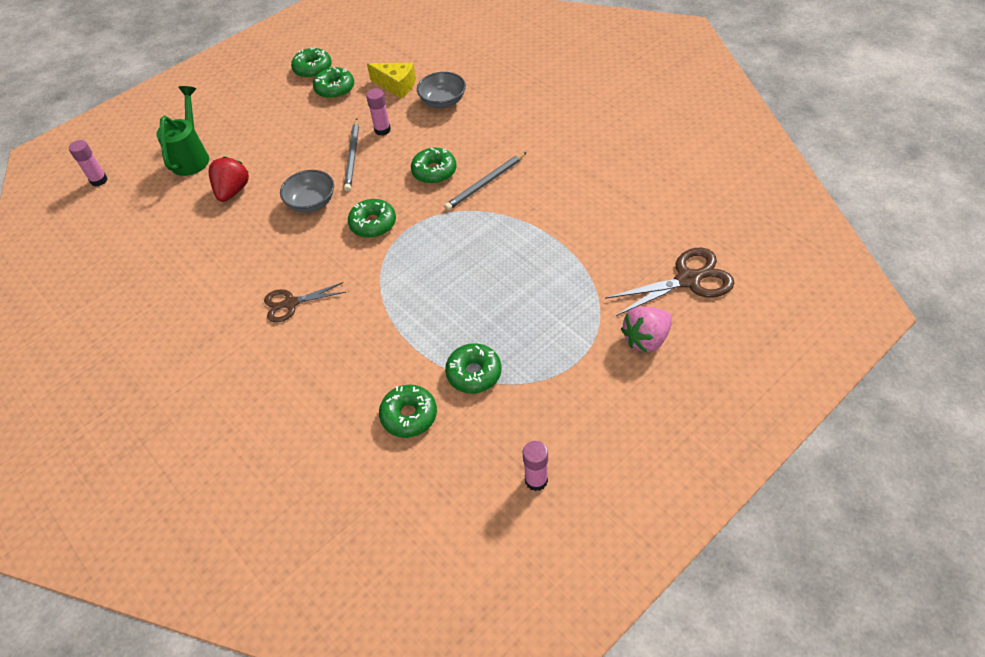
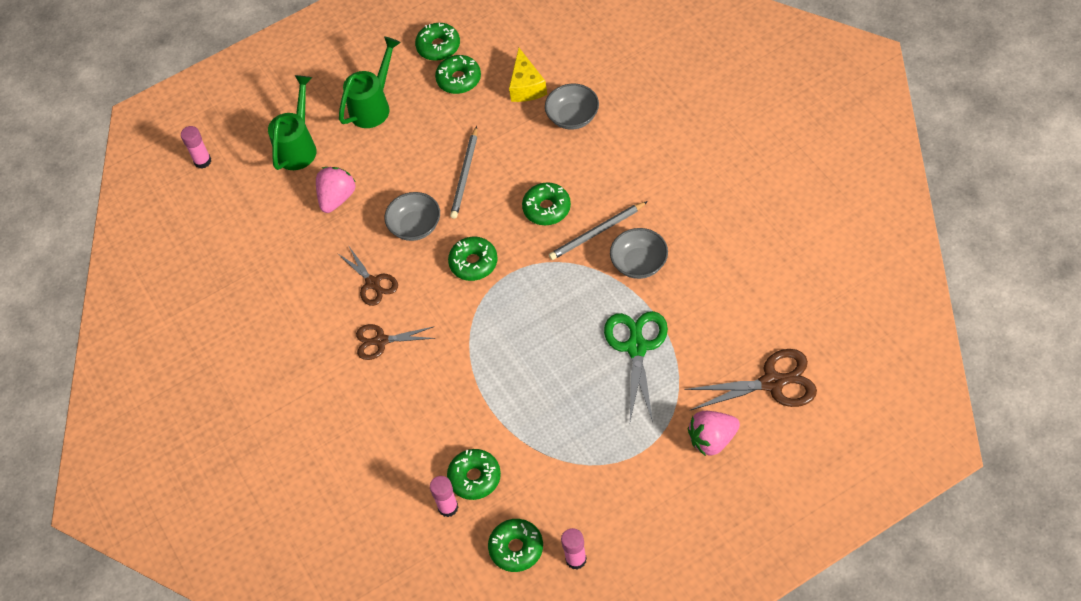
camera: 15 degrees right, 5 degrees up
(233, 191) = (337, 198): red strawberry -> pink strawberry
(260, 117) = (374, 105): none -> green watering can
(276, 255) = (372, 283): none -> brown scissors
(382, 130) = (501, 145): pink glue stick -> pink glue stick (448, 507)
(396, 86) = (526, 86): yellow cheese -> yellow cheese turned 45 degrees clockwise
(474, 373) = (542, 446): green donut -> green donut (516, 548)
(531, 201) = (639, 263): none -> grey bowl
(547, 270) = (636, 347): none -> green scissors

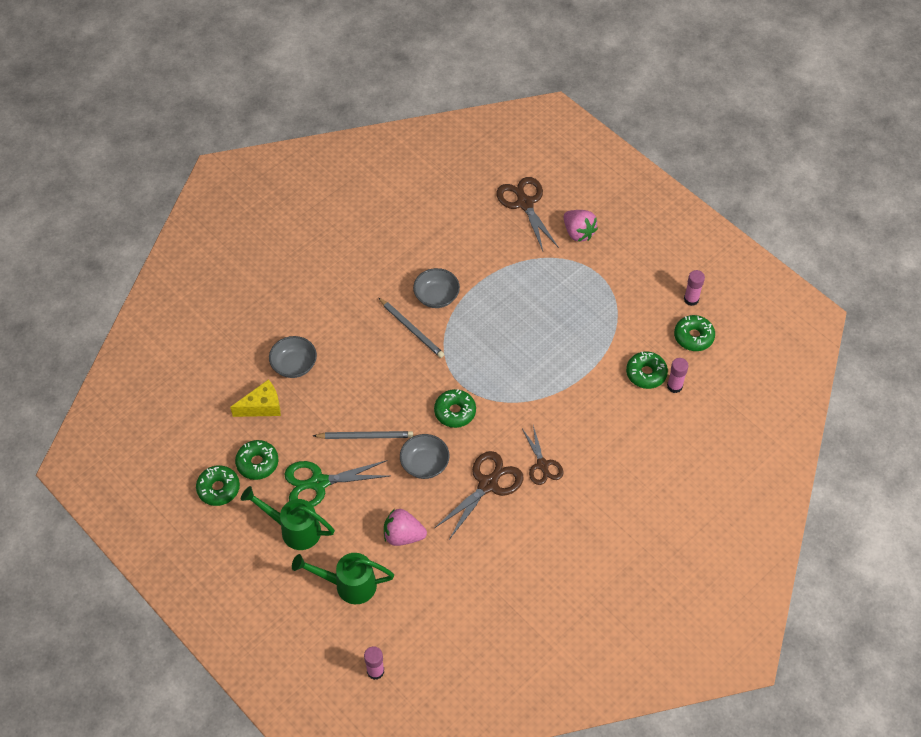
camera: 110 degrees left, 0 degrees up
(372, 283) = (488, 484): brown scissors -> brown scissors, size x1.54
(547, 208) = (392, 368): green donut -> none
(636, 347) = (512, 288): green scissors -> green scissors (319, 483)

